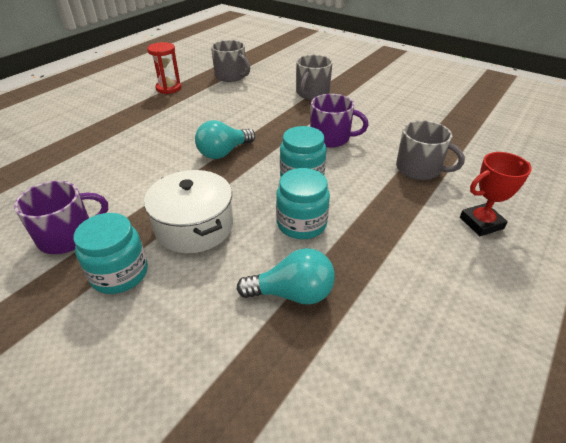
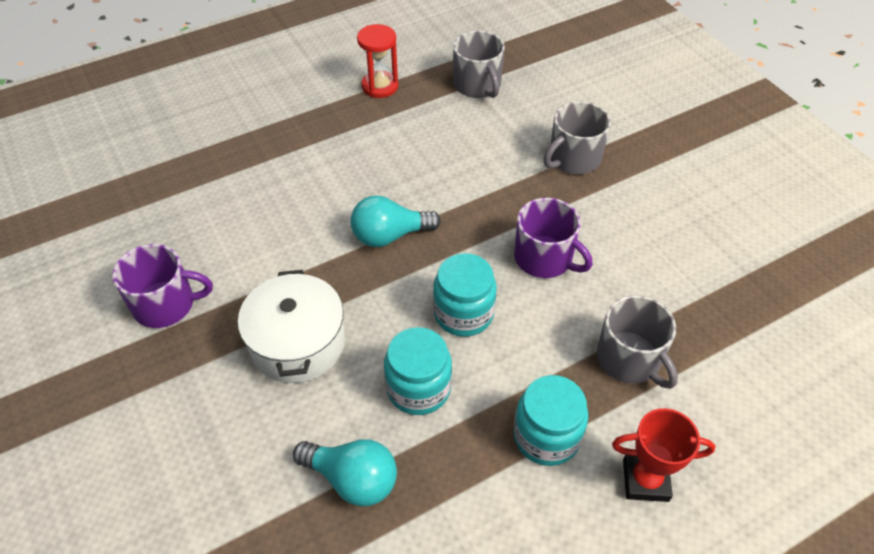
camera: 25 degrees right, 10 degrees up
(119, 273) = (195, 377): turquoise jar -> turquoise jar (546, 436)

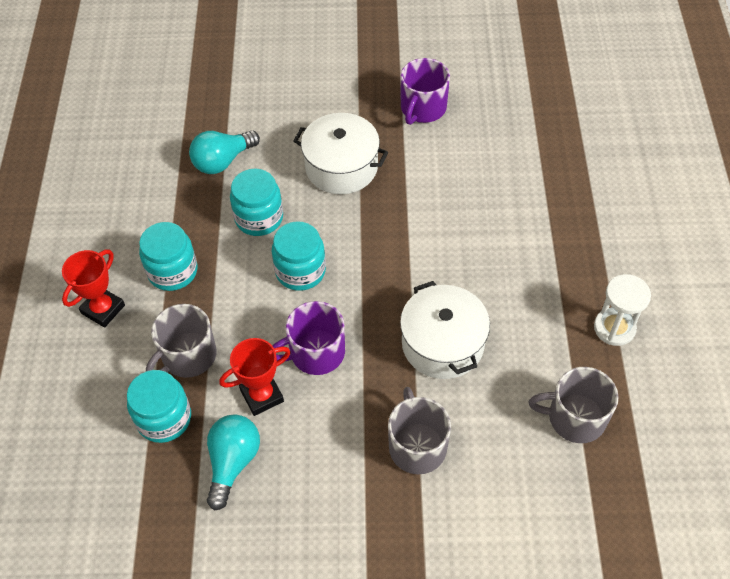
camera: 120 degrees right, 5 degrees up
(380, 86) = (614, 328): red hourglass -> white hourglass
(390, 235) = (407, 257): turquoise light bulb -> turquoise light bulb (233, 462)
(468, 177) = (442, 344): none -> white pot
(618, 277) = (262, 395): none -> red trophy
(630, 359) = (188, 356): grey mug -> grey mug turned 45 degrees counterclockwise
(704, 341) = (164, 418): none -> turquoise jar

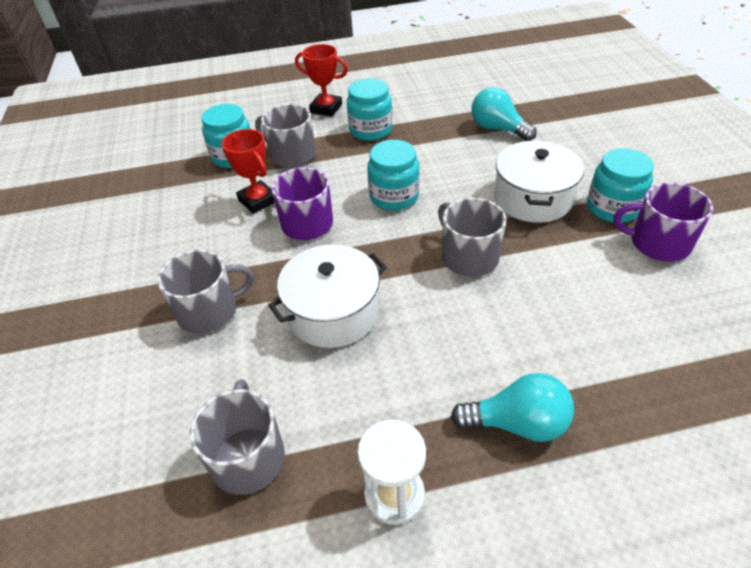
camera: 80 degrees right, 10 degrees down
(233, 462) = (194, 198): turquoise light bulb -> turquoise light bulb (517, 423)
(259, 218) = (444, 161): turquoise jar -> turquoise jar (612, 208)
(402, 232) = (468, 257): none -> grey mug

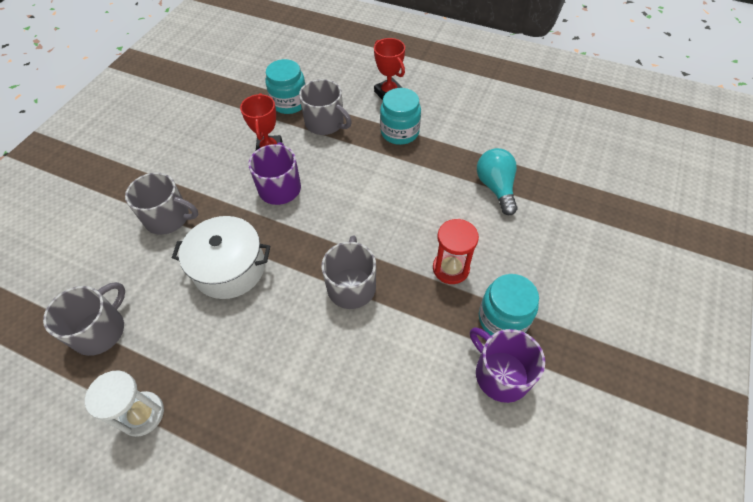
camera: 35 degrees right, 10 degrees up
(291, 155) = (325, 123): grey mug -> grey mug turned 150 degrees clockwise
(394, 196) = (355, 202): turquoise jar -> none
(517, 423) = (249, 428): turquoise light bulb -> none
(532, 198) = (450, 268): white pot -> red hourglass

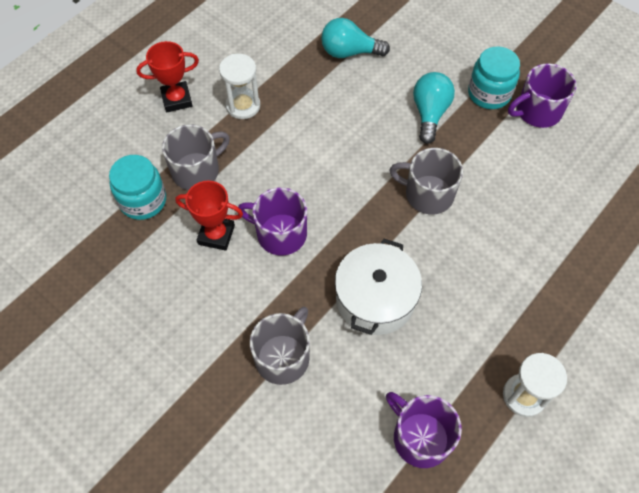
camera: 75 degrees left, 5 degrees up
(100, 330) = (420, 437): grey mug -> purple mug
(399, 132) = (243, 106): turquoise jar -> white hourglass
(450, 268) = (430, 113): red hourglass -> turquoise light bulb

